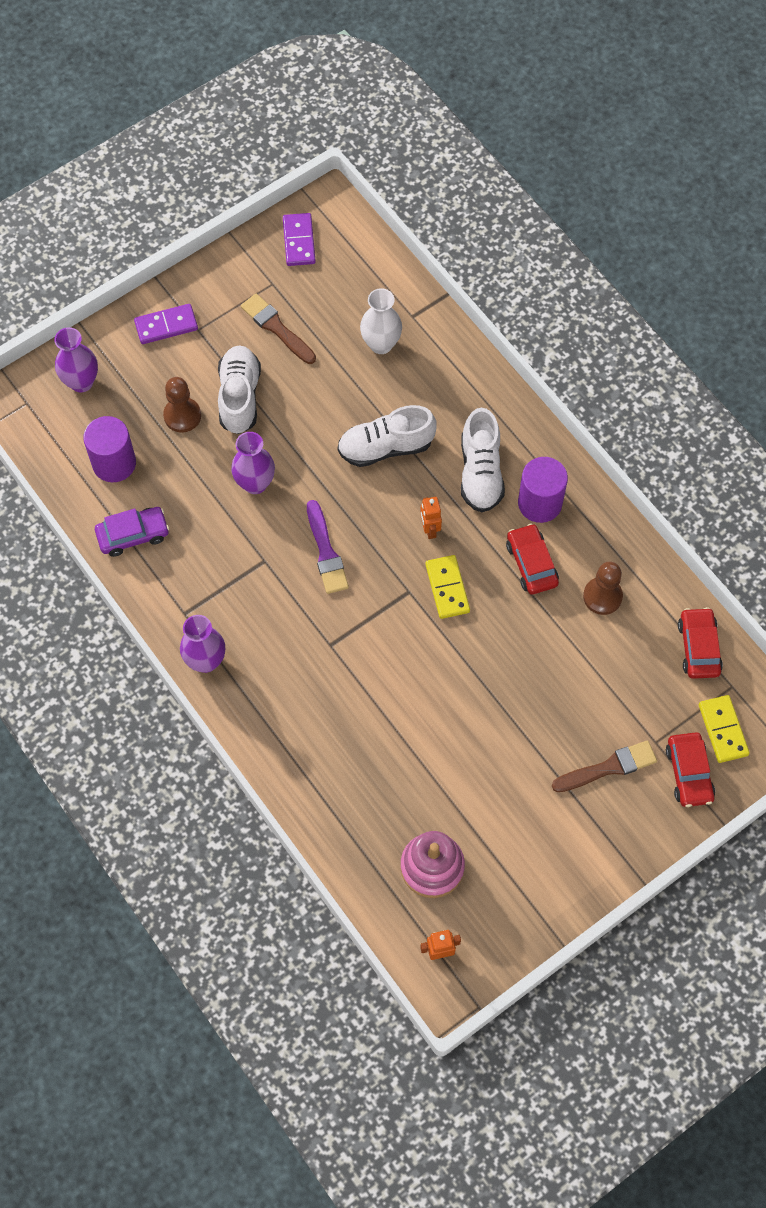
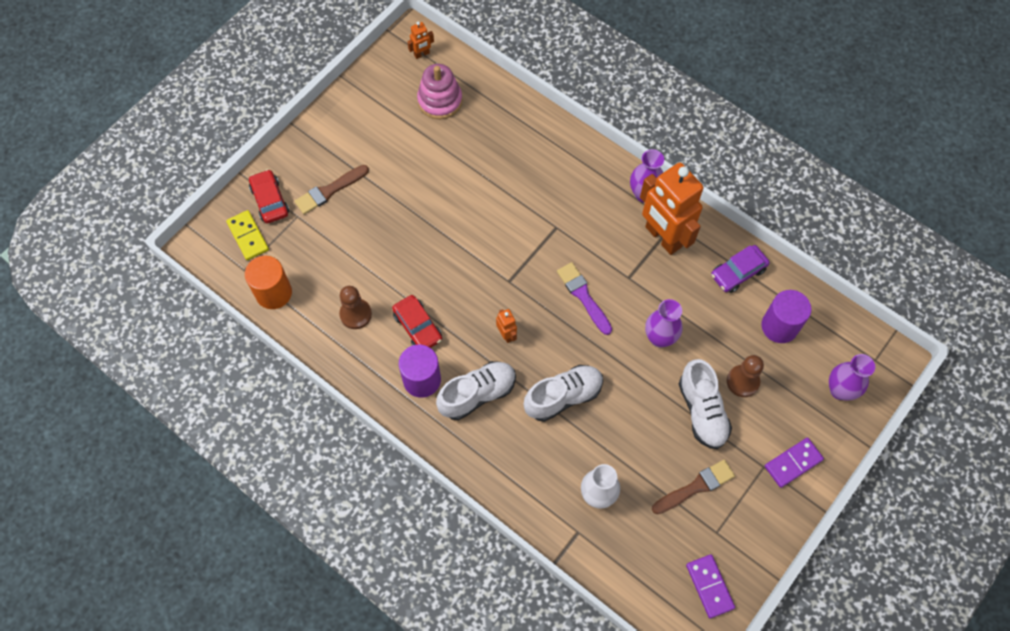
camera: 165 degrees right, 0 degrees up
(204, 599) = (663, 237): none -> orange robot
(276, 328) = (696, 487): brown brush -> brown brush turned 60 degrees counterclockwise
(447, 588) = (479, 291): yellow domino -> none
(480, 472) = (477, 394): white shoe -> white shoe turned 75 degrees clockwise
(698, 647) = (273, 293): red car -> orange cylinder

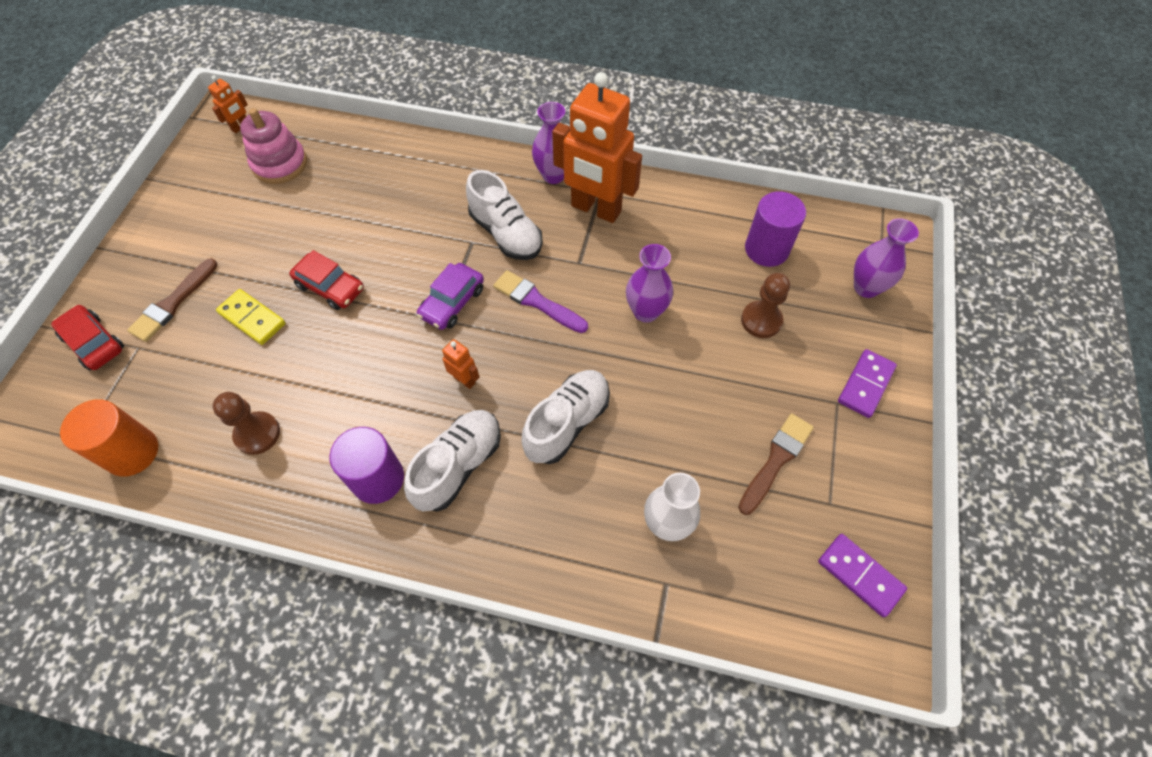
camera: 25 degrees left, 5 degrees down
(248, 236) = (74, 396): yellow domino -> yellow domino (252, 318)
(418, 327) = (347, 416): red car -> red car (330, 287)
(702, 411) = (735, 371): white shoe -> white shoe (506, 234)
(738, 272) = (693, 213): purple car -> purple car (452, 302)

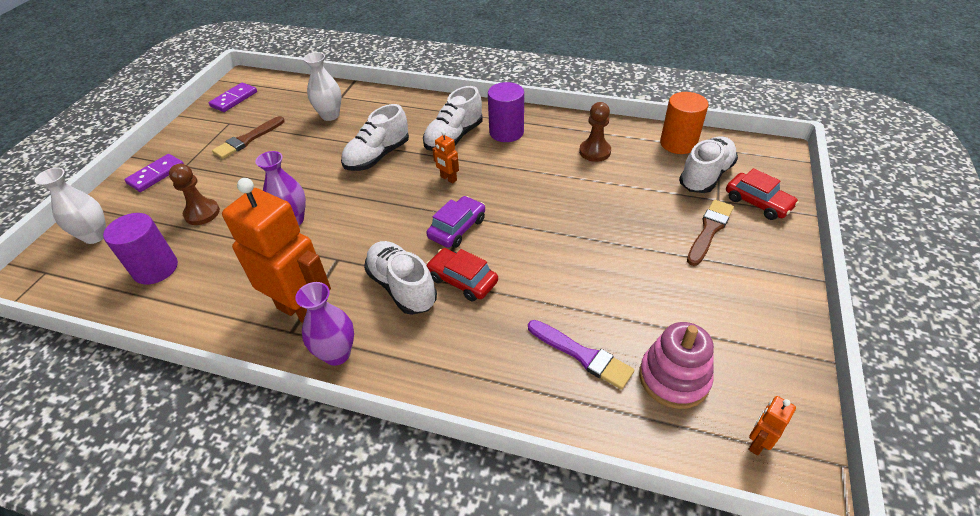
camera: 175 degrees left, 15 degrees down
(130, 387) = (705, 176): none -> white shoe
(252, 318) = (631, 218): yellow domino -> none
(330, 287) = (569, 241): red car -> red car (462, 280)
(537, 301) = (383, 228): purple brush -> purple brush (582, 355)
(860, 575) = (234, 99): purple domino -> purple domino turned 75 degrees clockwise
(866, 287) = (95, 236): purple vase -> white vase

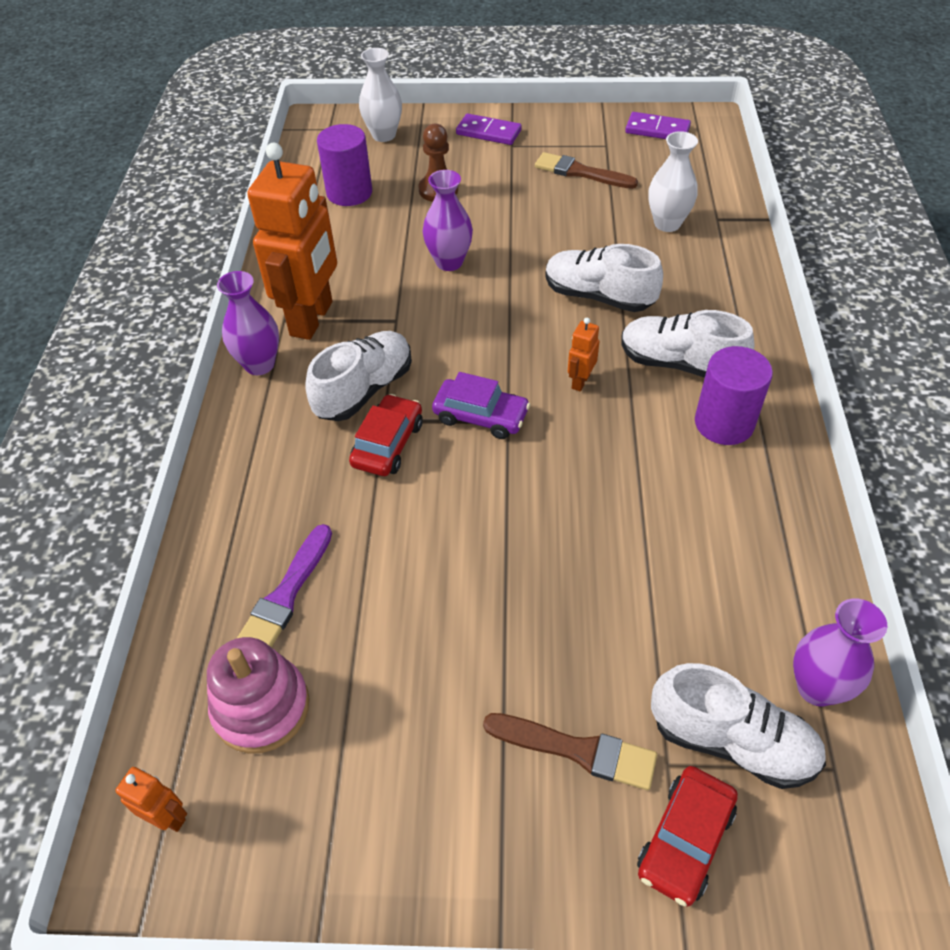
camera: 75 degrees right, 5 degrees up
(594, 152) = (727, 553): brown pawn -> none
(678, 143) = (817, 688): orange cylinder -> purple vase

